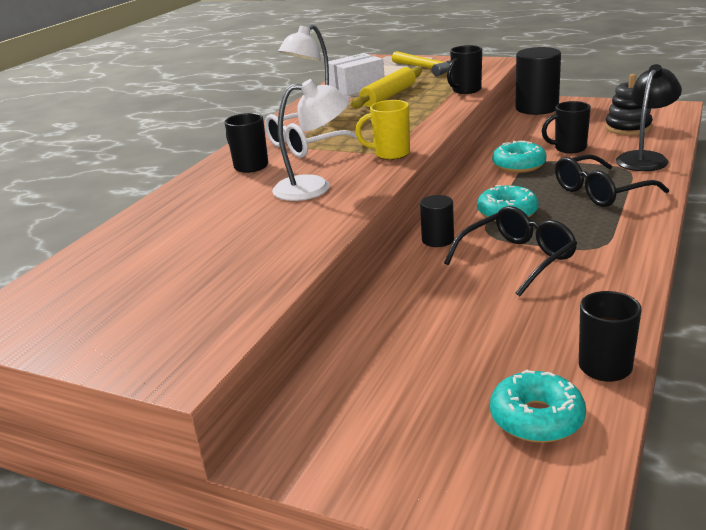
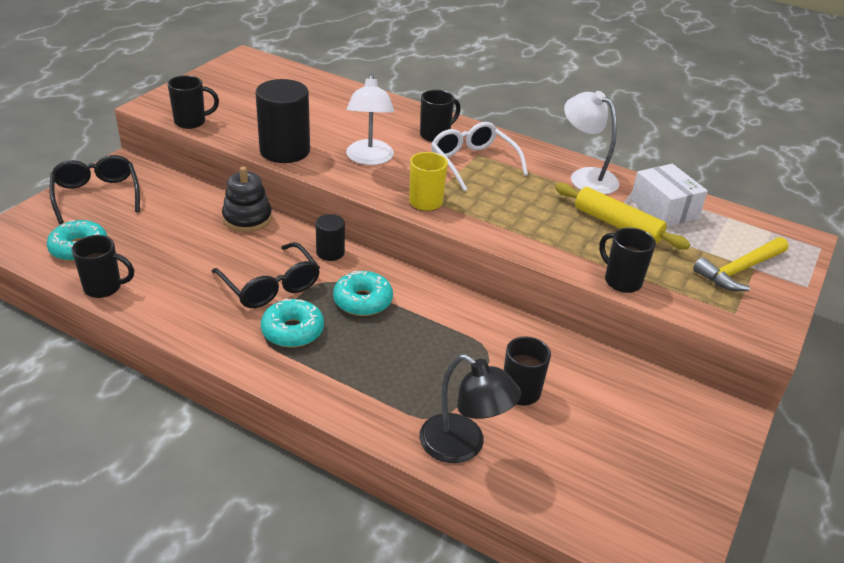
camera: 90 degrees right, 10 degrees up
(239, 317) = (191, 122): none -> black mug
(519, 165) = (481, 337): turquoise donut -> turquoise donut (292, 331)
(536, 108) = (695, 406): black cylinder -> black cylinder (285, 151)
(600, 192) = (380, 375): black glasses -> black glasses (96, 195)
(628, 128) = (583, 472): black stacking toy -> black stacking toy (247, 218)

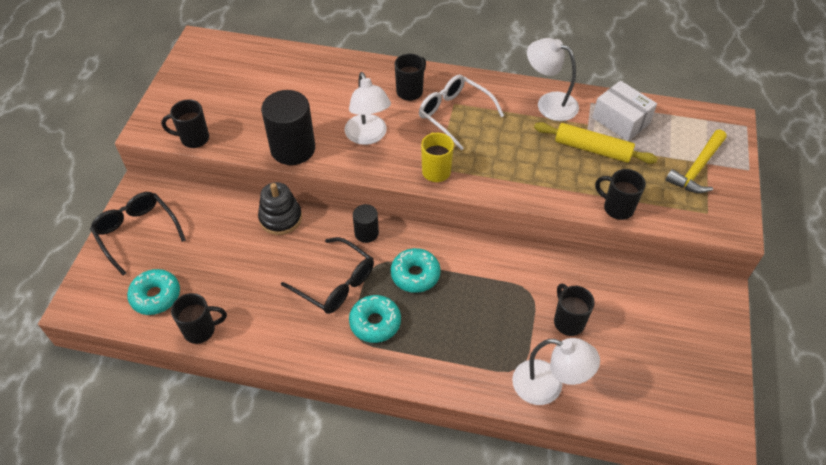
camera: 15 degrees left, 15 degrees up
(191, 122) = (193, 139): black mug -> black mug turned 150 degrees counterclockwise
(463, 446) = (548, 386): black lamp -> white lamp

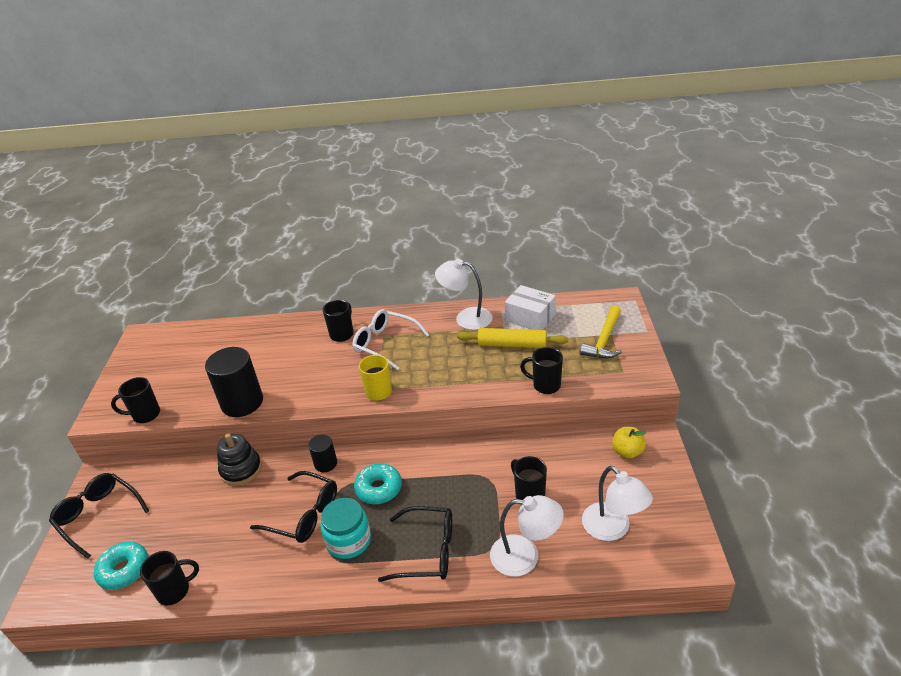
camera: 10 degrees left, 15 degrees down
(368, 136) = (311, 377): white lamp -> white lamp (613, 529)
(375, 323) = (349, 540): turquoise donut -> turquoise jar
(451, 355) = (427, 551): none -> black glasses
(685, 300) = (627, 452): none -> yellow apple

